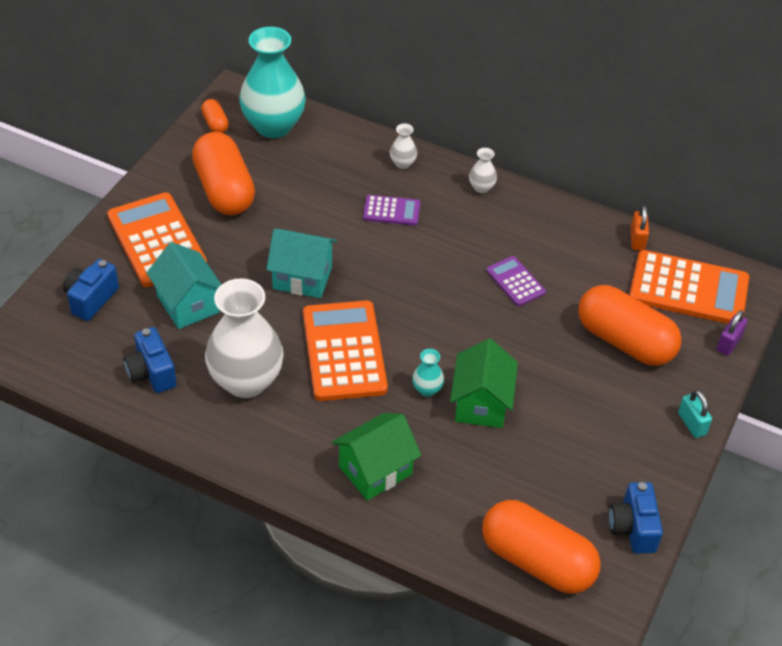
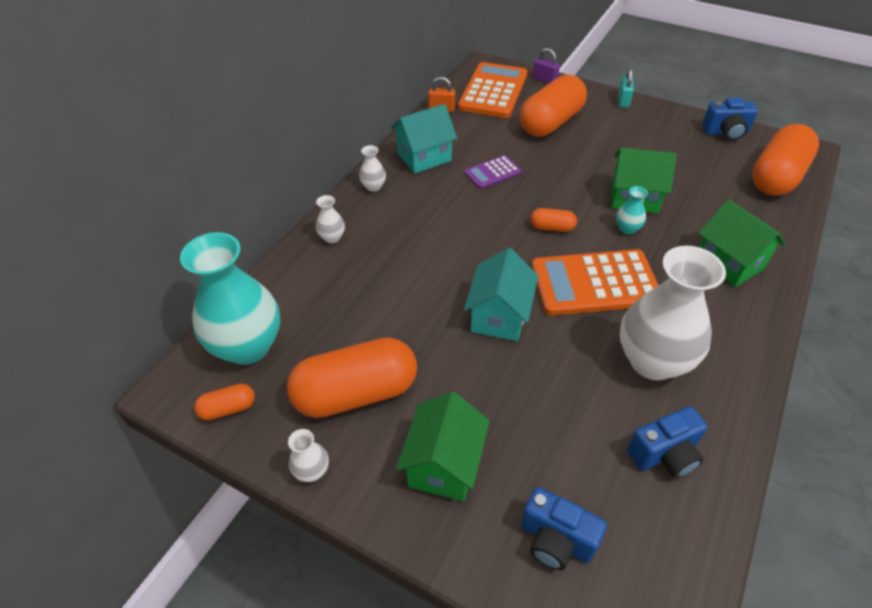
camera: 85 degrees left, 0 degrees up
(156, 240) = (444, 465): orange calculator -> green house
(159, 171) = (312, 471): none -> white vase
(188, 304) = (550, 422): turquoise house -> turquoise house (424, 157)
(391, 211) = (401, 247): purple calculator -> none
(425, 325) = (552, 227): none -> orange capsule
(692, 424) = (623, 101): turquoise padlock -> turquoise padlock turned 60 degrees counterclockwise

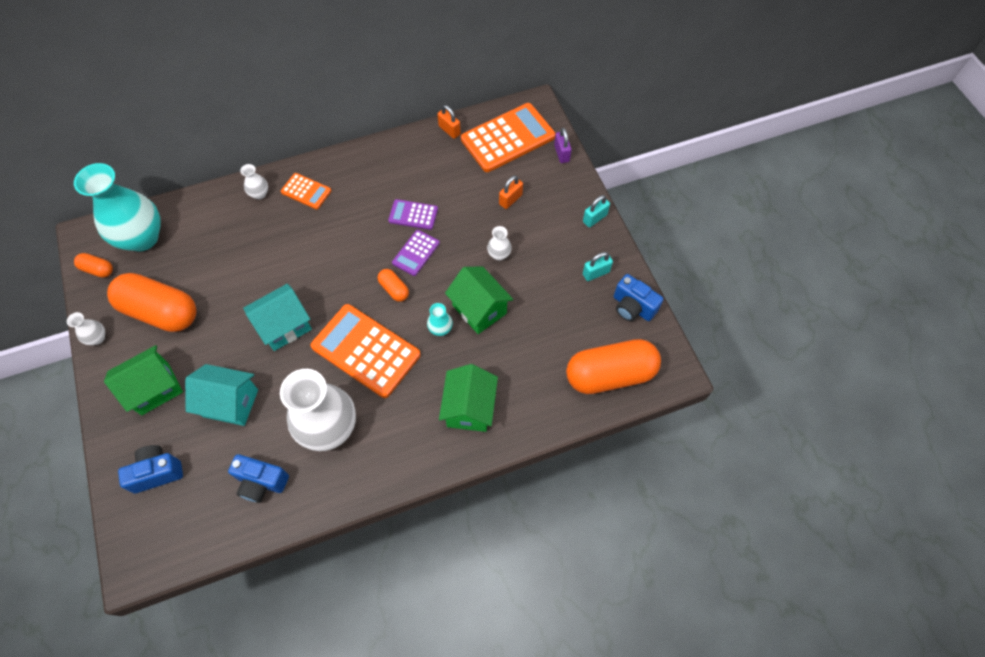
camera: 40 degrees right, 15 degrees up
(373, 186) = (326, 170): white vase -> white vase (499, 254)
(376, 210) = (306, 191): none -> orange calculator
(424, 157) = (385, 168): turquoise house -> turquoise house (230, 403)
(532, 194) = (416, 253): none -> purple calculator
(550, 123) = (510, 199): orange capsule -> orange padlock
(556, 540) = (157, 472): blue camera -> blue camera turned 90 degrees clockwise
(673, 129) = (596, 273): none -> turquoise padlock

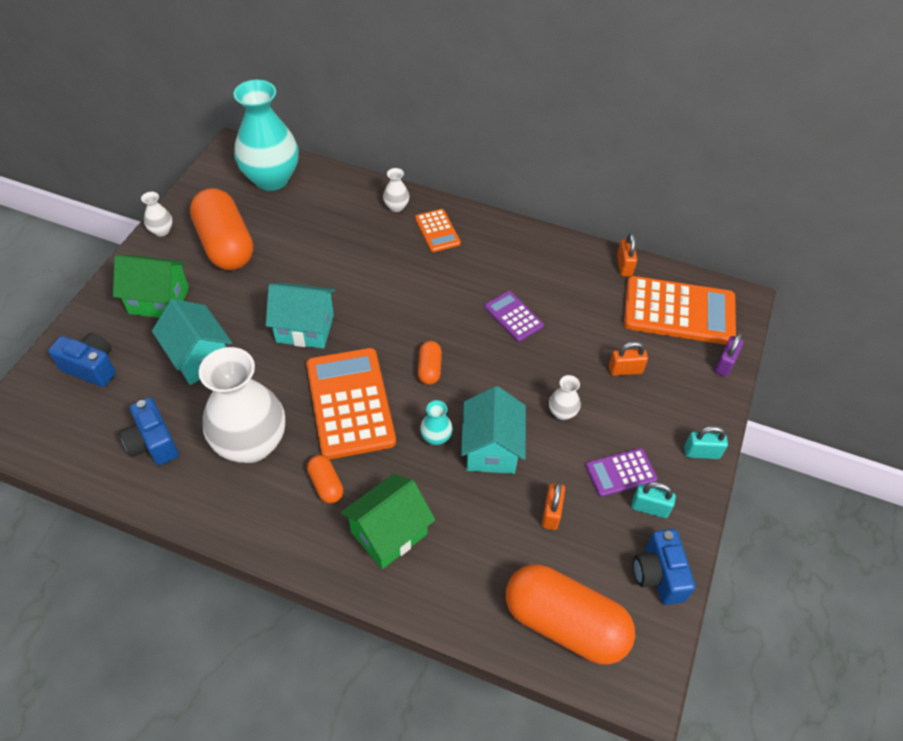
camera: 40 degrees right, 10 degrees down
(98, 269) = (216, 180): orange capsule -> orange capsule (326, 484)
(416, 253) = (482, 352): purple calculator -> purple calculator (620, 473)
(479, 309) = (491, 448): green house -> turquoise house
(548, 319) = (551, 513): none -> orange padlock

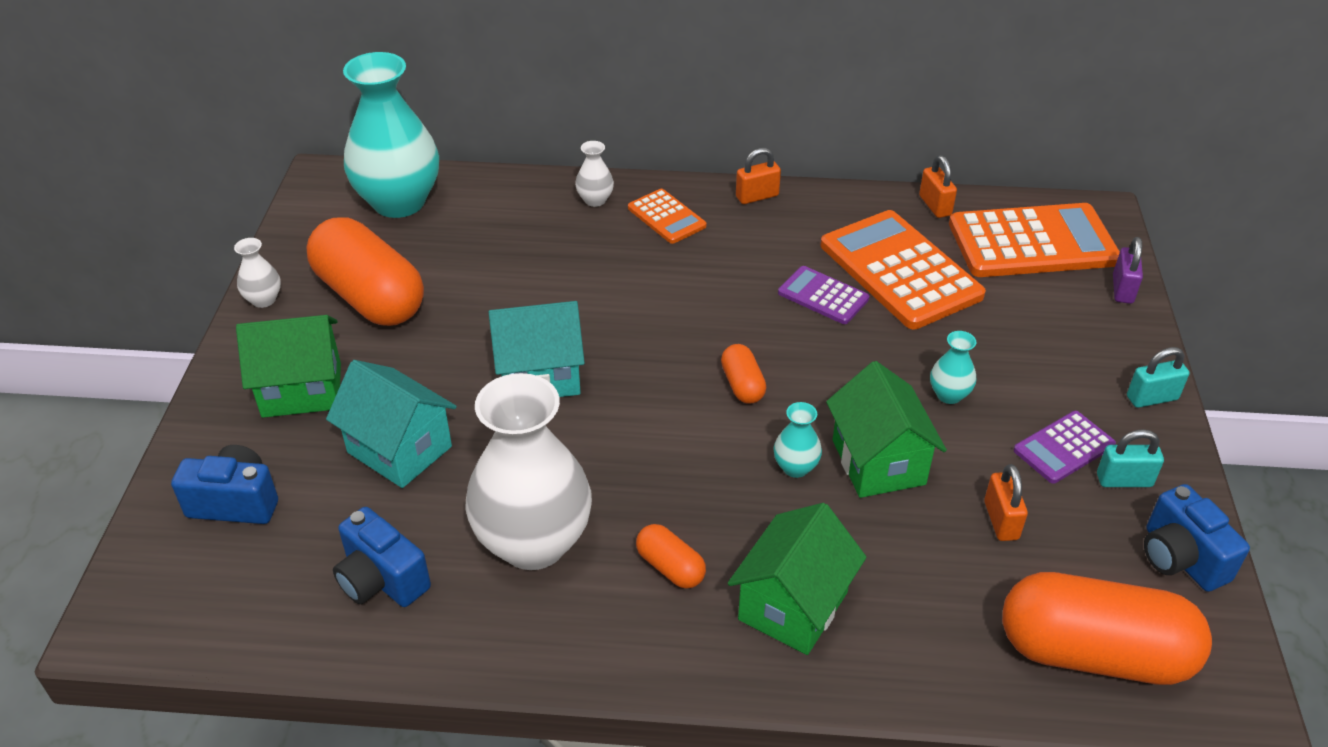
camera: 15 degrees left, 10 degrees down
(350, 403) = (652, 454): orange calculator -> orange calculator (900, 270)
(491, 448) = (878, 462): turquoise house -> green house
(562, 412) = (949, 395): white vase -> turquoise vase
(625, 370) = (1002, 325): orange padlock -> orange padlock (757, 196)

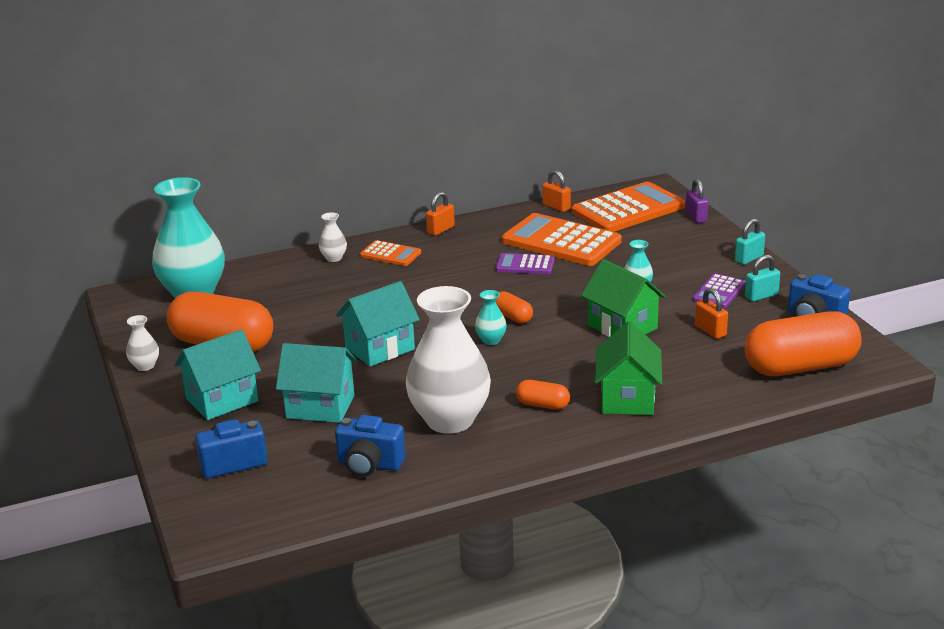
camera: 25 degrees left, 15 degrees down
(302, 390) = (222, 400): green house -> turquoise house
(795, 467) = (577, 343): turquoise vase -> turquoise vase (491, 340)

